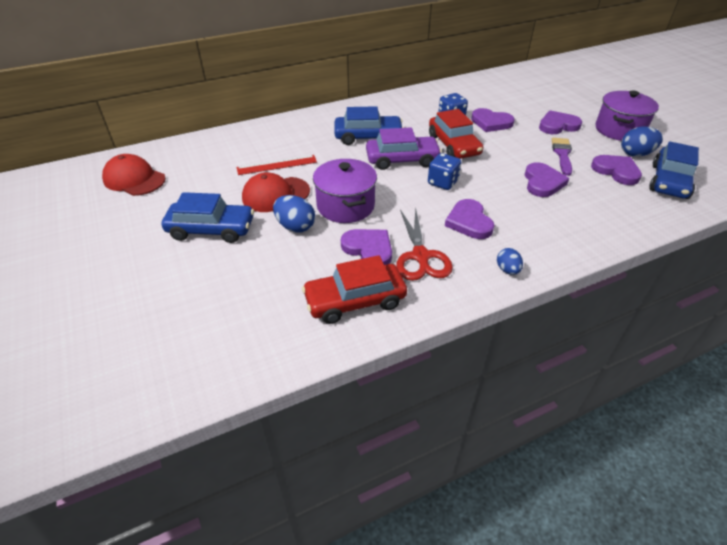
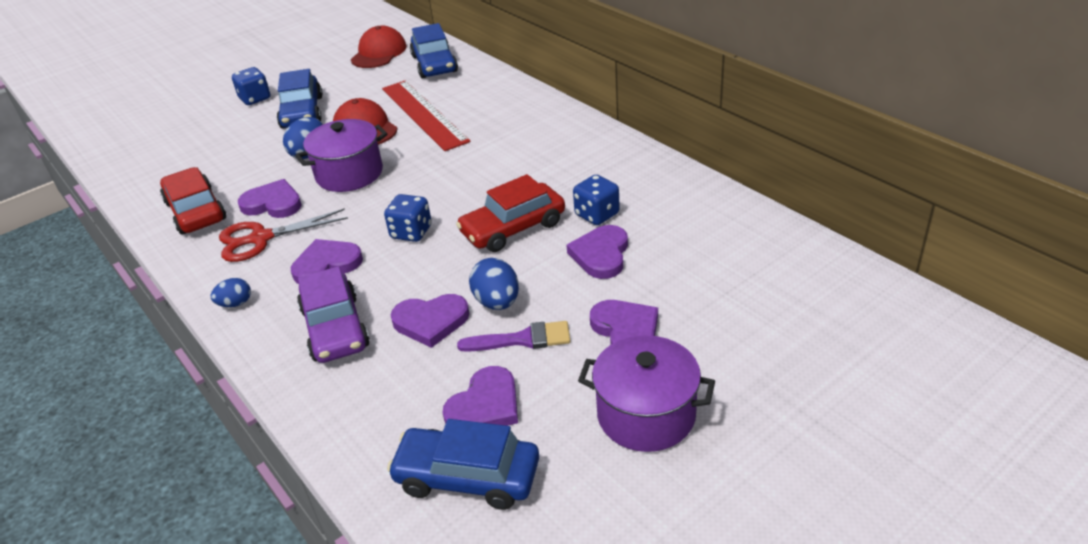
camera: 80 degrees right, 5 degrees down
(147, 262) = (255, 98): none -> blue dice
(277, 165) = (424, 114): red ruler -> red ruler, size x1.64
(368, 137) = (510, 157): blue car -> blue car (434, 64)
(368, 249) = (273, 203): purple heart -> purple heart turned 105 degrees counterclockwise
(402, 160) = (459, 192): purple car -> purple car (335, 328)
(636, 154) = (555, 435): blue egg -> blue egg (497, 302)

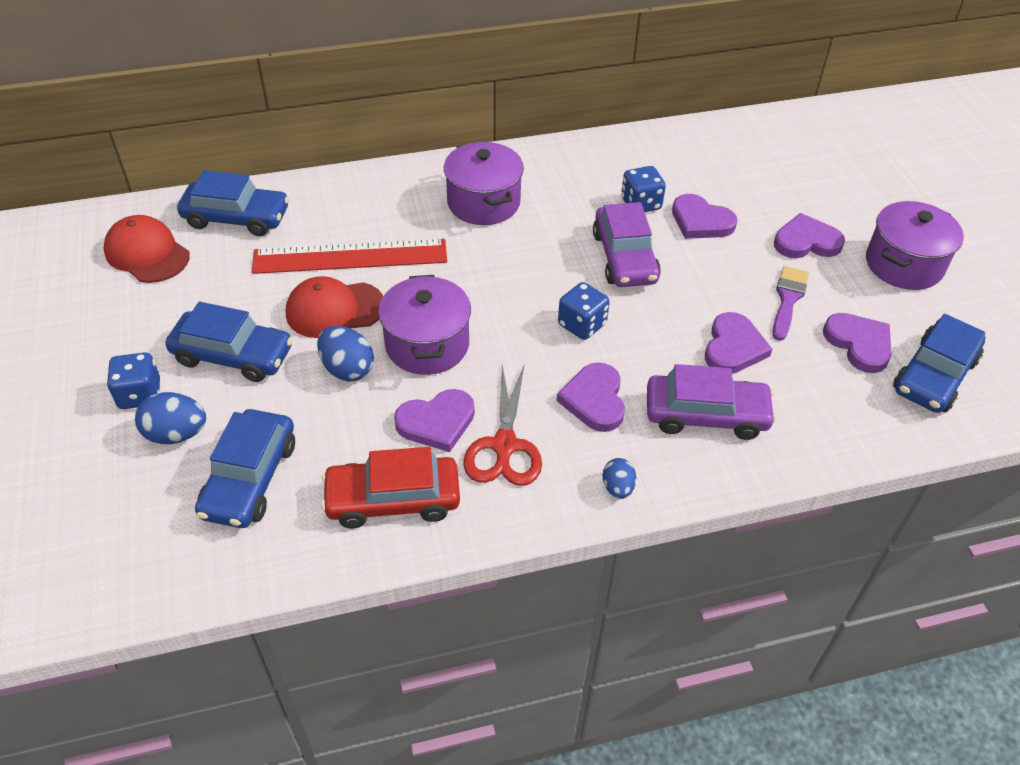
camera: 70 degrees left, 10 degrees up
(199, 156) = (250, 478): none -> blue car
(273, 203) = (436, 422): purple heart -> purple heart turned 150 degrees counterclockwise
(497, 302) = (730, 299): blue egg -> blue egg (176, 434)
(513, 228) = (624, 257): red car -> purple car
(530, 142) = (483, 203): none -> purple pot

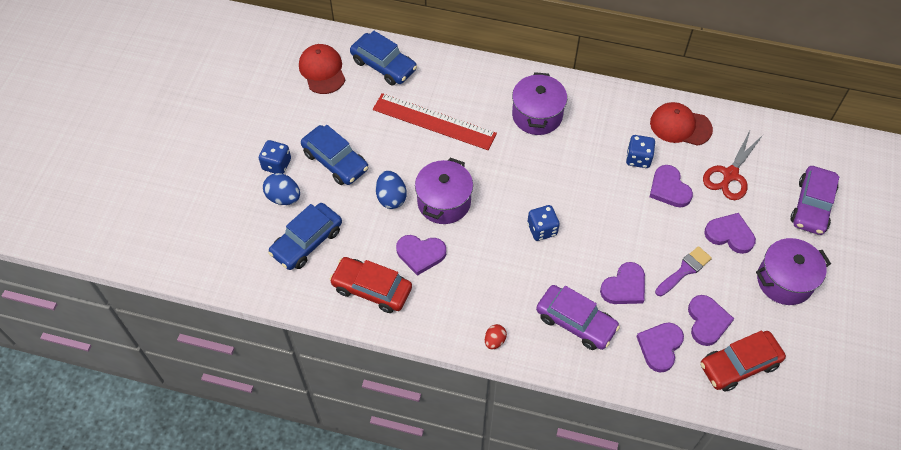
camera: 30 degrees right, 10 degrees up
(334, 309) = (405, 155): red cap -> red cap (680, 126)
(504, 445) = (449, 286): red scissors -> red scissors (730, 175)
(594, 400) = (517, 282): purple heart -> purple heart (660, 347)
(617, 488) = (494, 341): blue egg -> red egg
(624, 257) = (600, 194): purple car -> purple car (812, 206)
(934, 375) = (739, 365): blue car -> red car

